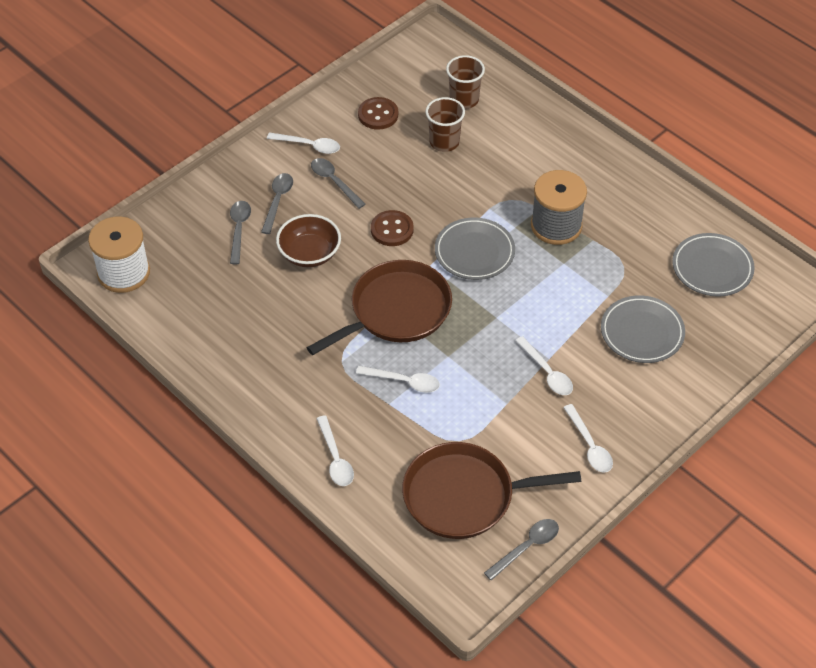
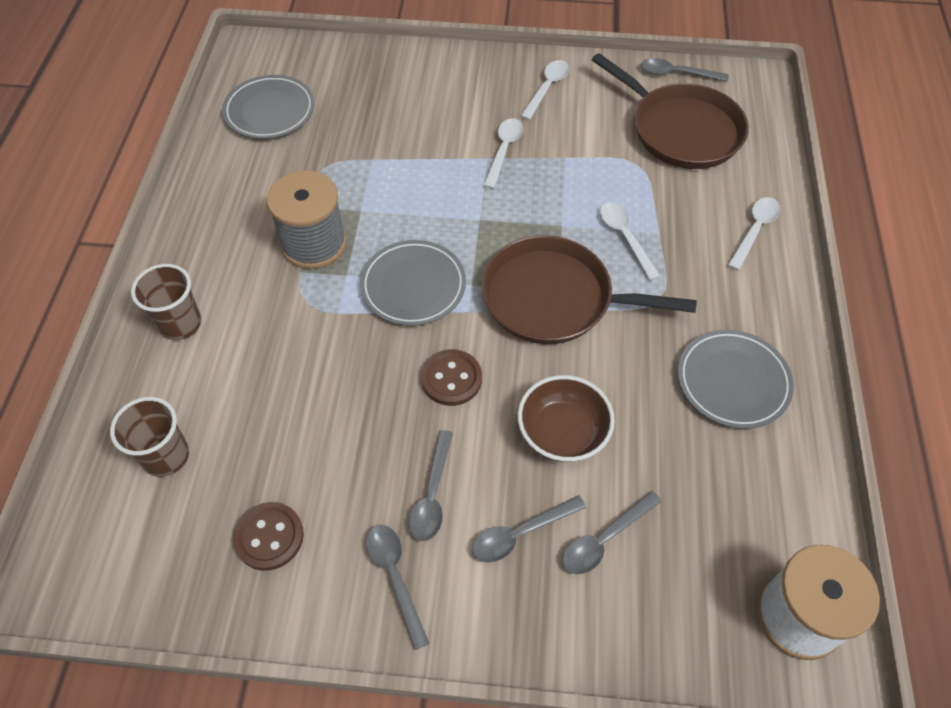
camera: 130 degrees left, 5 degrees up
(309, 146) = (395, 577): white spoon -> grey spoon
(444, 142) = (264, 425): brown cup -> brown cup (180, 324)
(642, 332) = (394, 117): grey plate -> grey plate (733, 381)

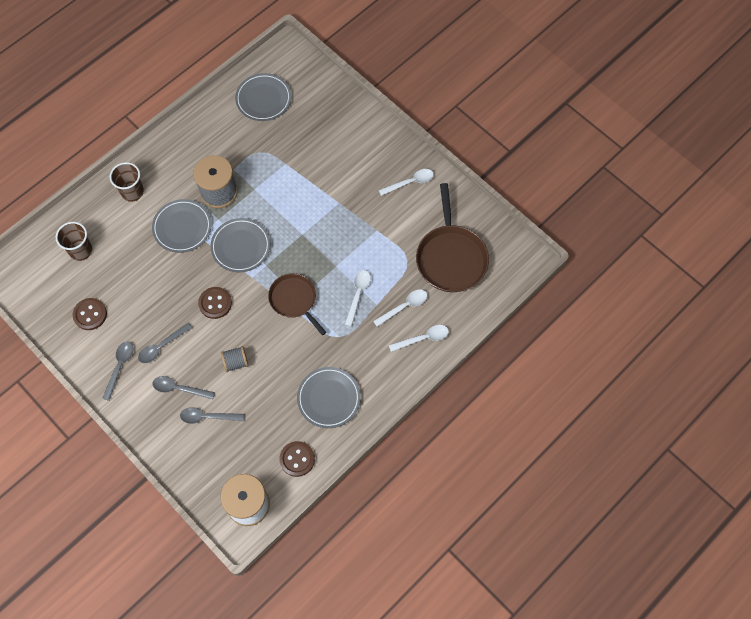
camera: 40 degrees right, 10 degrees up
(303, 318) = (182, 227): none -> grey plate
(504, 150) = (351, 204): white spoon -> white spoon (404, 307)
(554, 298) = (294, 300): brown pan -> brown pan, size x0.65
(562, 432) = (236, 362): brown bowl -> grey spool
(676, 73) = (487, 222): grey spoon -> none
(786, 492) = (297, 459): none -> brown button

